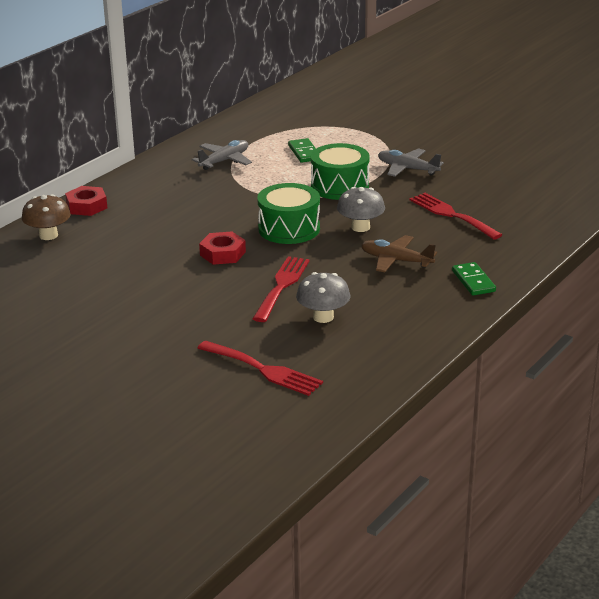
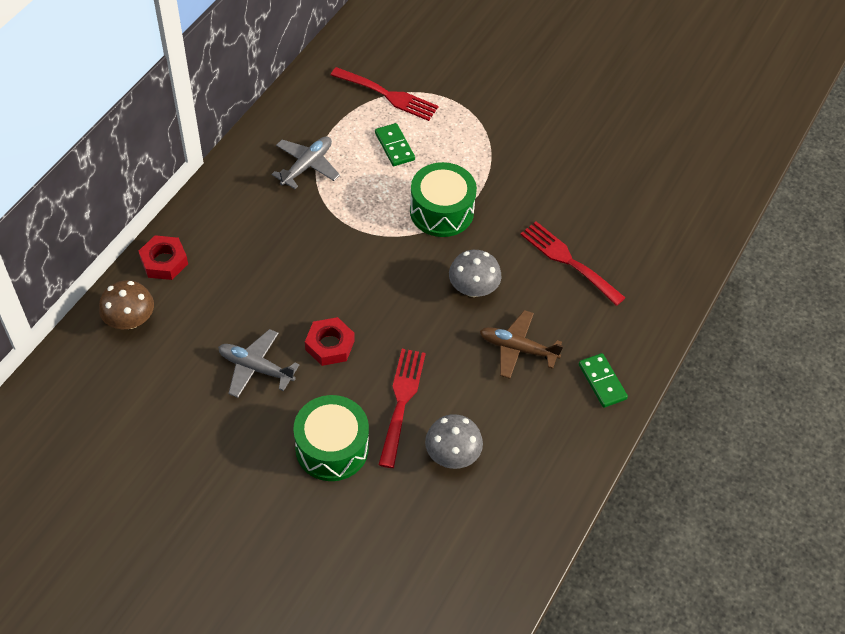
camera: 10 degrees left, 25 degrees up
(263, 370) = (401, 551): red fork -> red fork (388, 95)
(289, 229) = (396, 295): green drum -> green drum (332, 448)
(407, 169) = (512, 174): grey plane -> grey plane (256, 368)

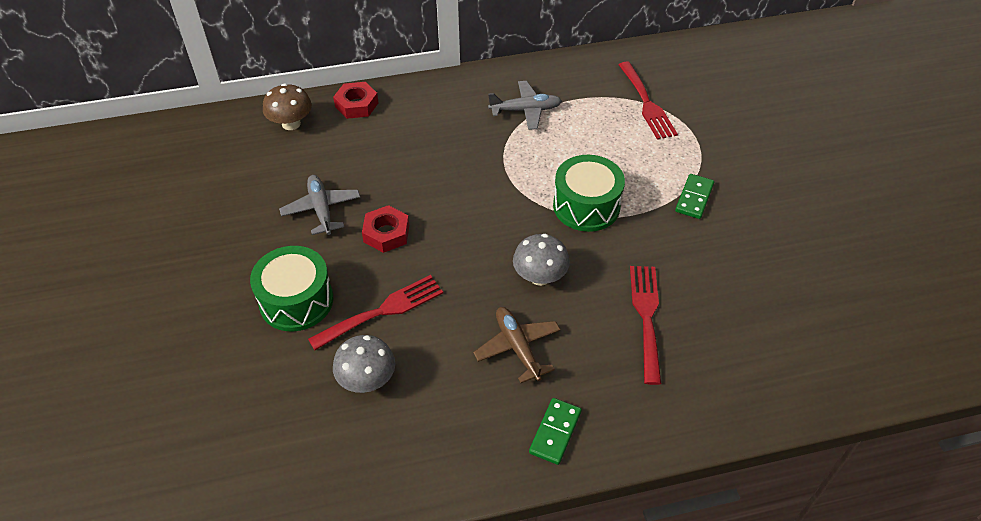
camera: 50 degrees right, 5 degrees down
(394, 146) = (607, 139): green domino -> green domino (694, 198)

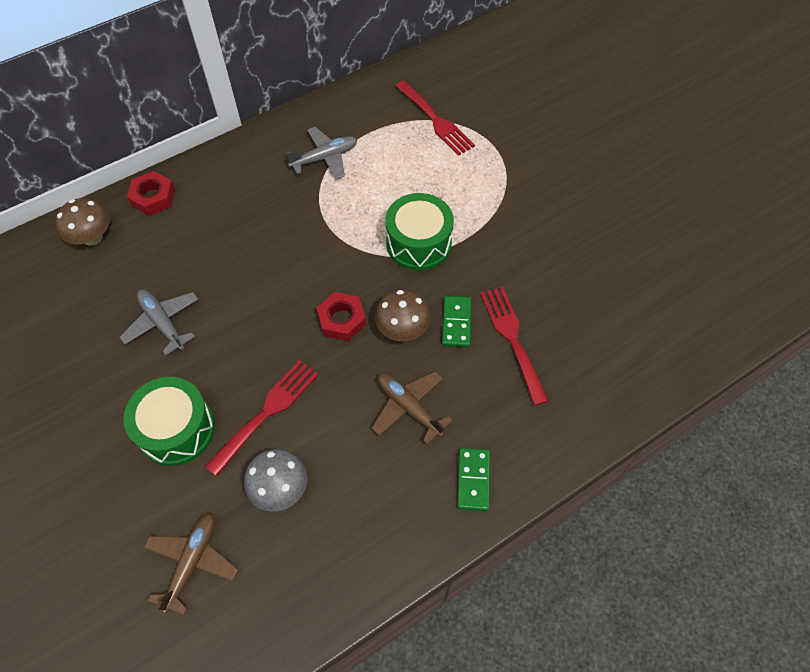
camera: 20 degrees left, 10 degrees up
(263, 416) = (192, 562): none -> brown plane
(386, 233) = (238, 329): red nut -> red nut (342, 320)
(540, 277) = (402, 329): grey mushroom -> brown mushroom
(694, 198) = (512, 206): green domino -> green domino (456, 323)

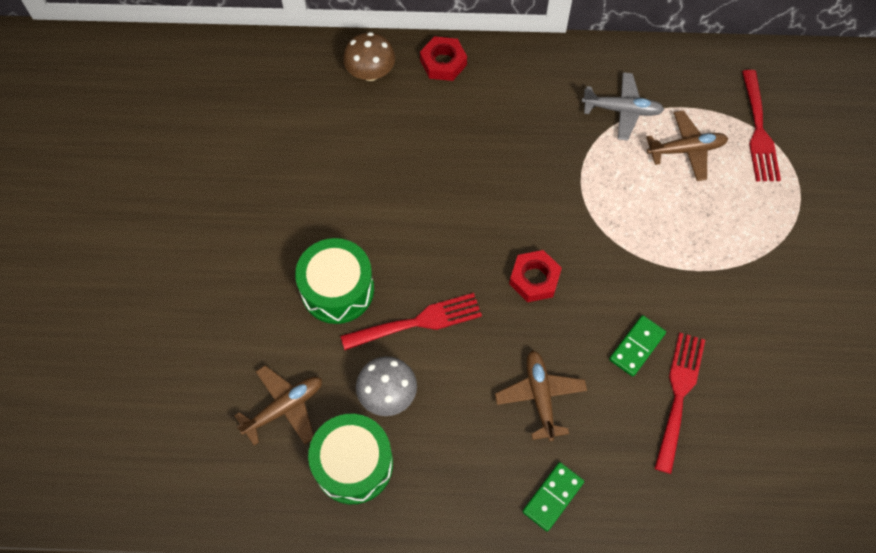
camera: 35 degrees right, 5 degrees up
(163, 323) = (381, 188): grey plane -> none
(393, 161) = (686, 150): none -> brown plane
(402, 329) = (583, 321): brown mushroom -> none
(418, 243) = (654, 248): green drum -> green drum (353, 464)

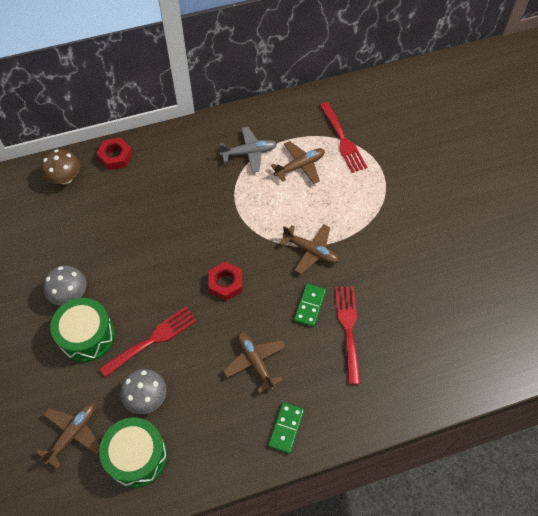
camera: 20 degrees left, 5 degrees down
(332, 228) = (70, 294): none -> grey mushroom
(662, 272) = (311, 251): none -> brown plane

